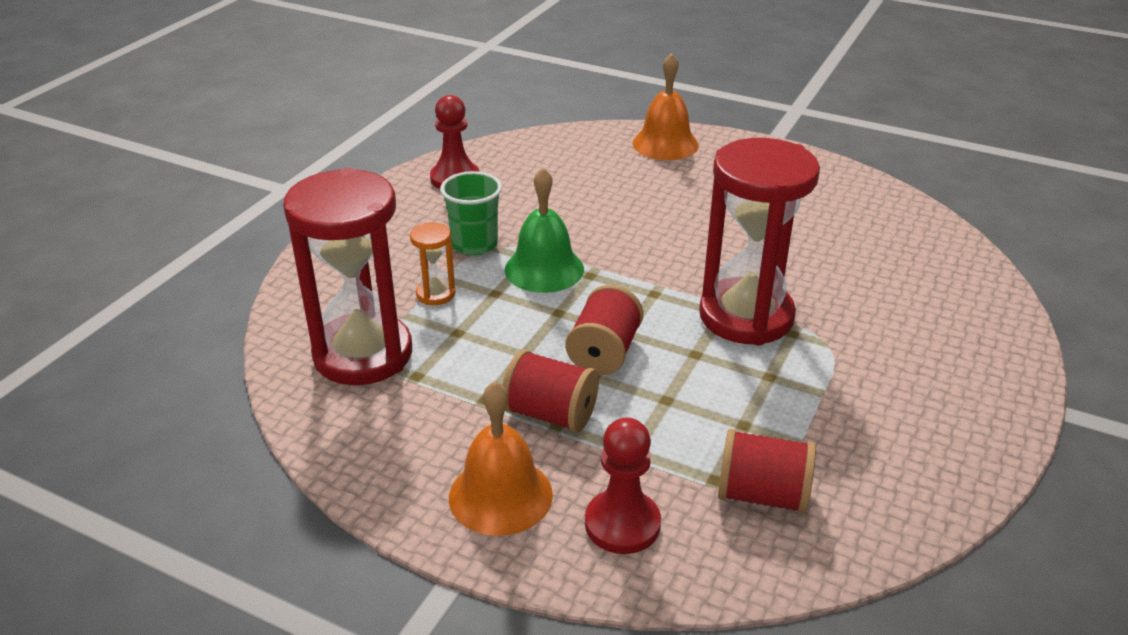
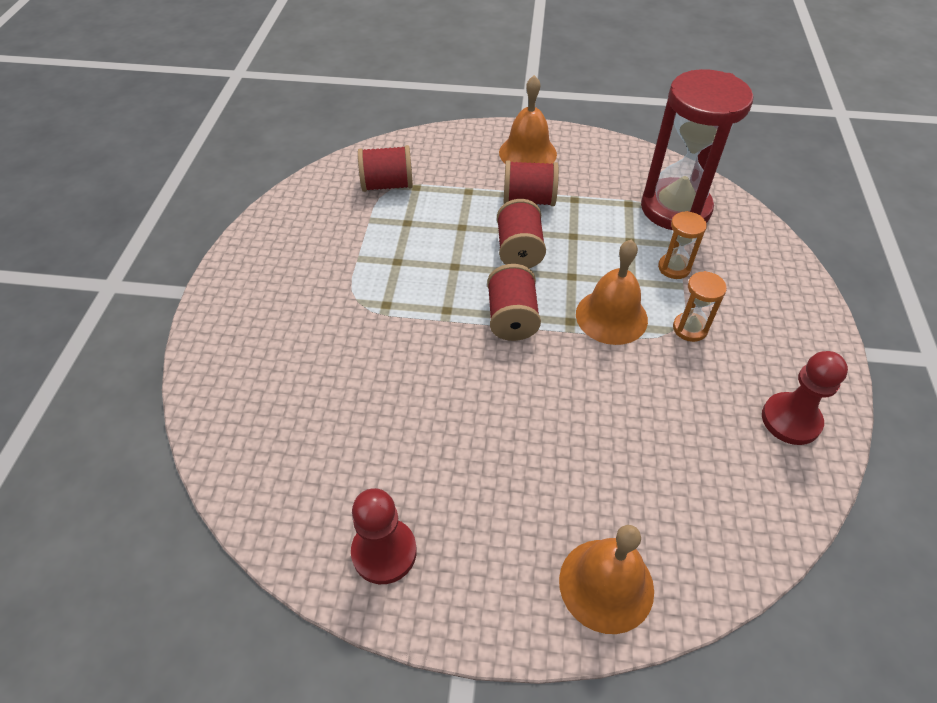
camera: 160 degrees right, 15 degrees up
(474, 244) = (690, 328): green cup -> orange hourglass
(544, 269) = (611, 316): green bell -> orange bell
(622, 524) = (458, 155): red pawn -> red pawn (384, 552)
(651, 290) = (512, 318): none -> red spool
(746, 316) = (426, 311): red hourglass -> none

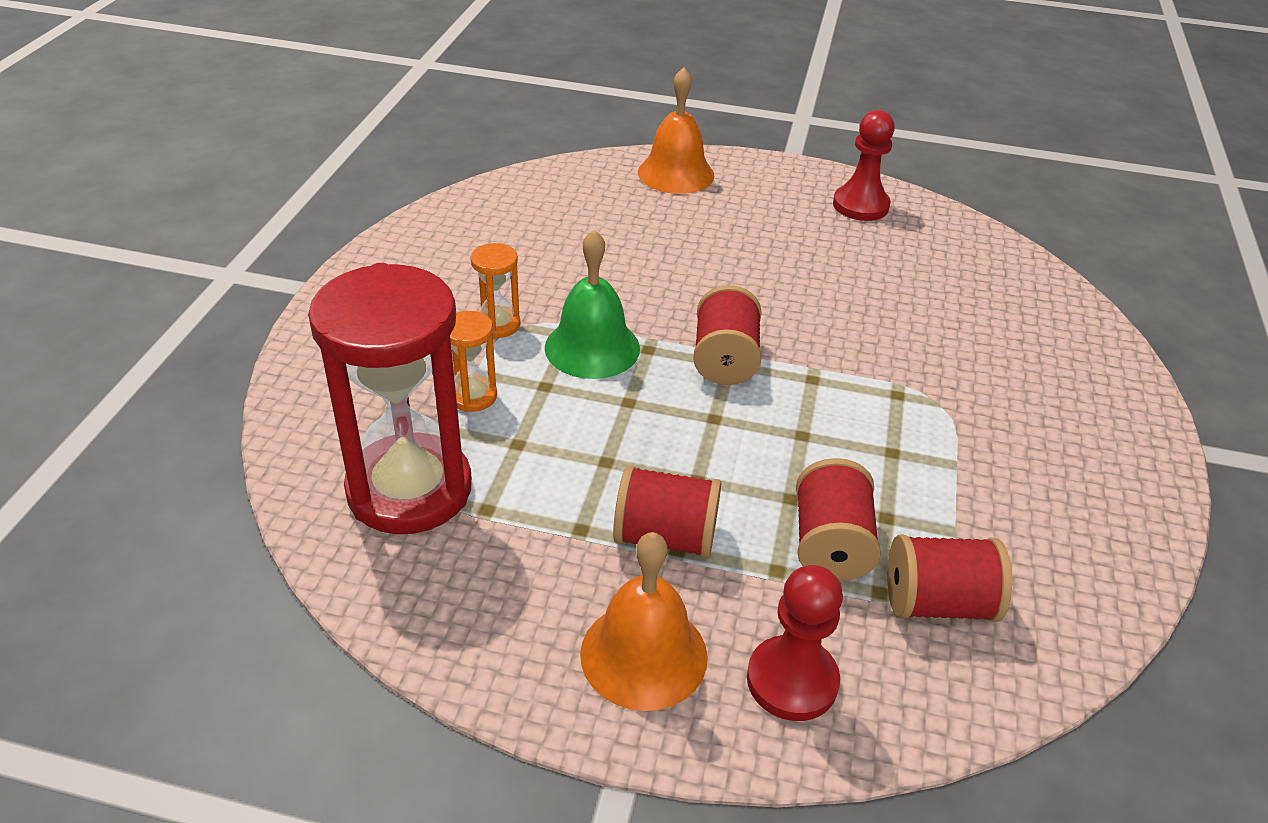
camera: 175 degrees left, 10 degrees down
(519, 250) = (699, 447): red spool -> red spool (830, 545)
(611, 316) = (592, 347): orange bell -> green bell
(790, 420) = (444, 240): red pawn -> red pawn (792, 680)

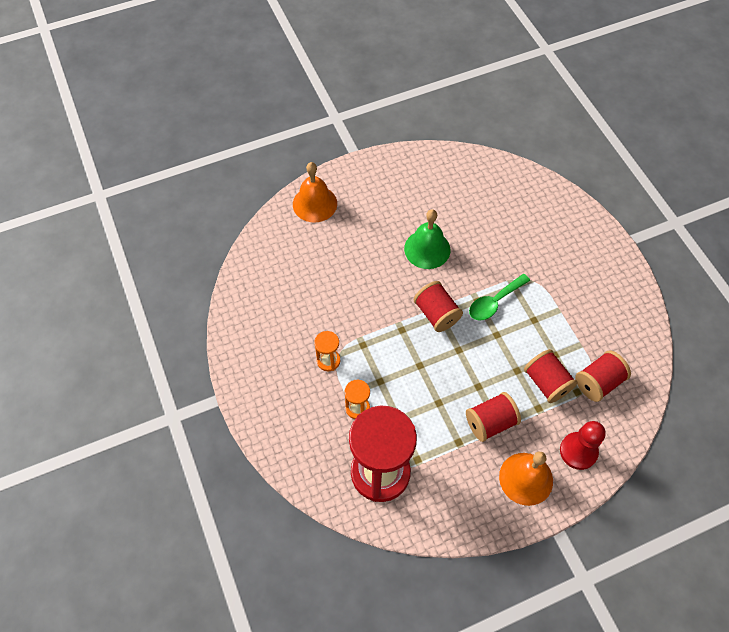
camera: 35 degrees left, 20 degrees up
(592, 347) = (379, 345): green bell -> green bell (427, 249)
(841, 395) = (494, 302): none -> green spoon
(860, 205) = (414, 172): red pawn -> none

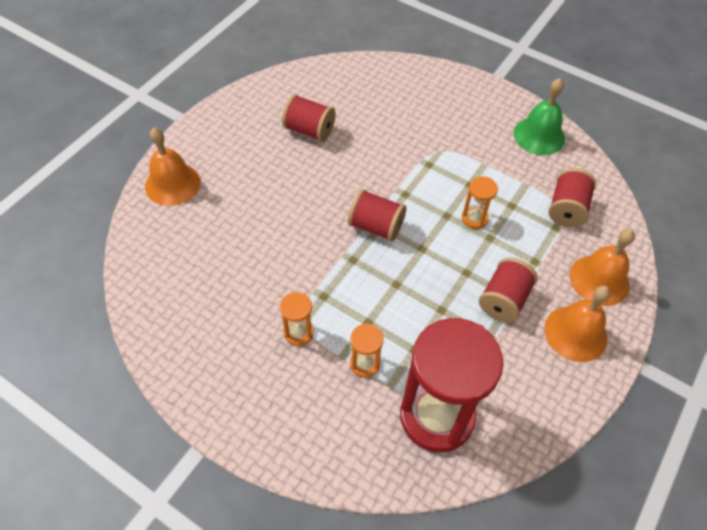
camera: 35 degrees left, 5 degrees down
(427, 249) = (322, 171): green bell -> green bell (539, 135)
(494, 302) = (422, 187): green spoon -> none
(516, 349) = (474, 218): none -> orange hourglass
(546, 383) = (524, 234): red spool -> red spool (309, 130)
(578, 451) = (599, 280): red pawn -> orange bell

